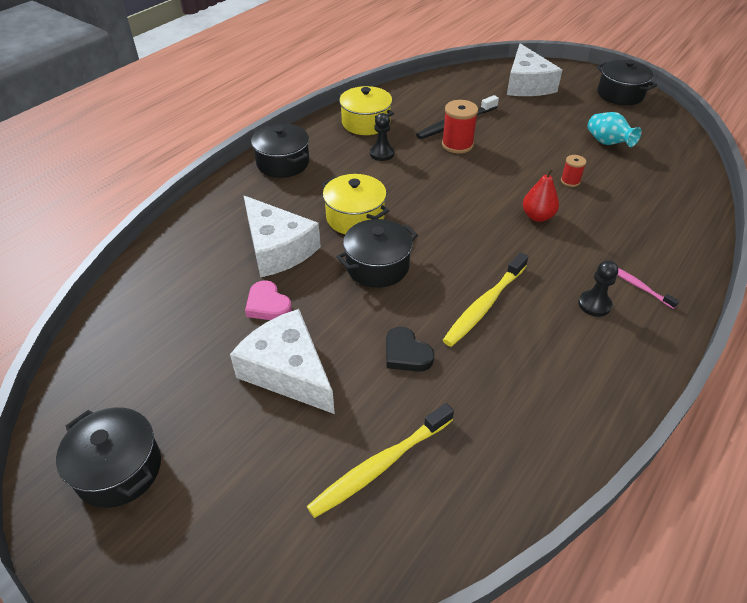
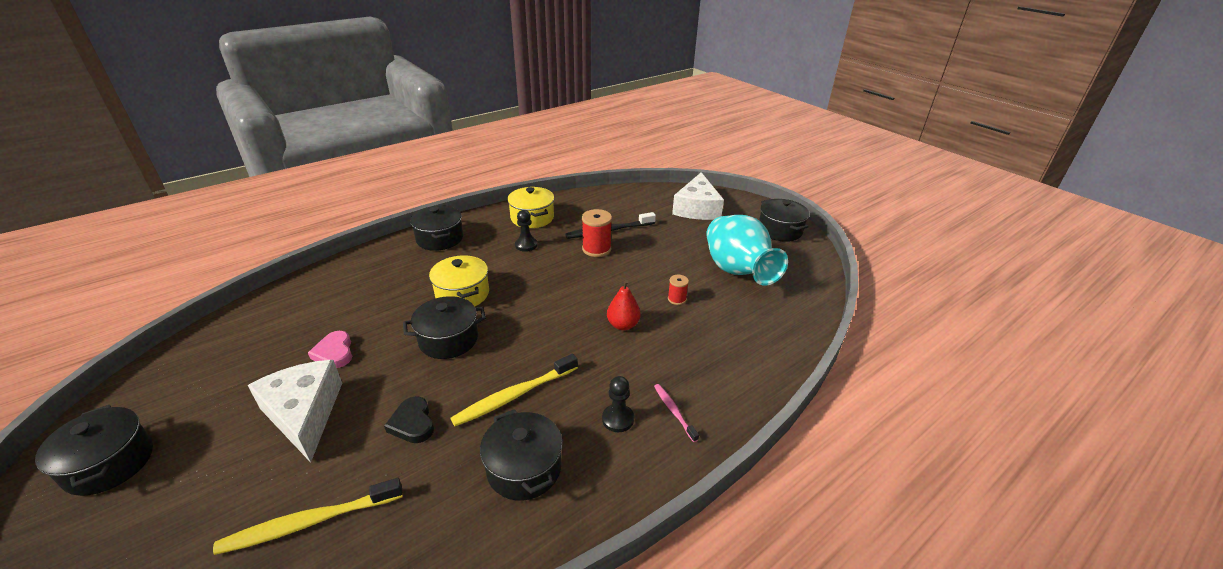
camera: 15 degrees right, 10 degrees down
(277, 248) = (380, 307): white cheese -> none
(543, 368) = (524, 468): none -> black pot
(607, 143) = (737, 271): turquoise vase -> turquoise vase, size x1.93

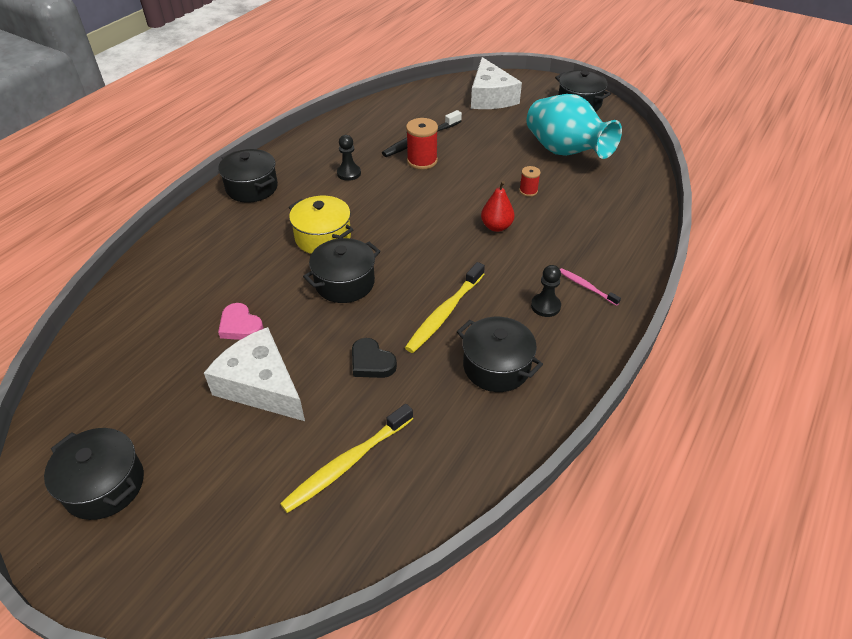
camera: 20 degrees left, 10 degrees up
(532, 218) = (333, 143): yellow pot -> none

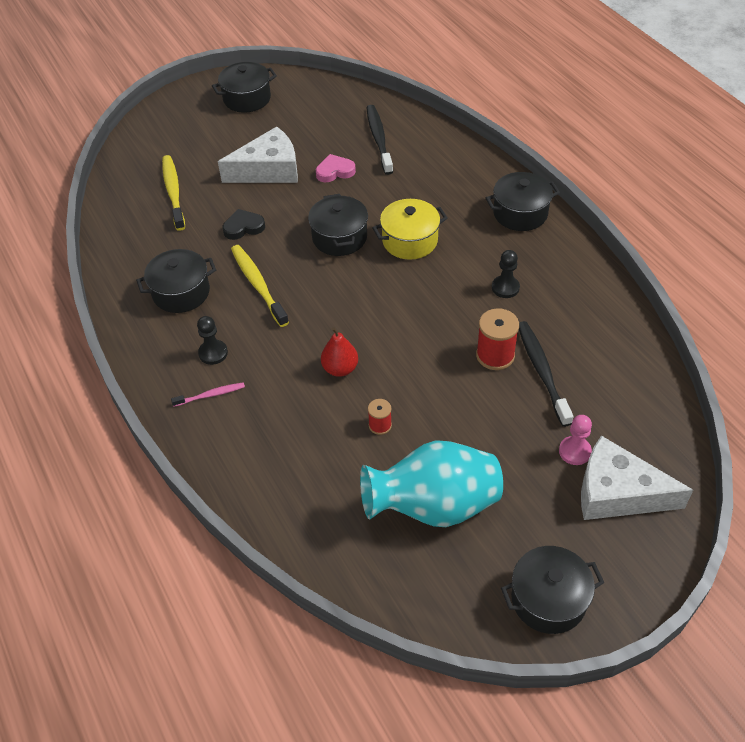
camera: 120 degrees right, 5 degrees up
(166, 311) = (379, 139): none -> black toothbrush
(475, 115) = (574, 451): none -> pink pawn

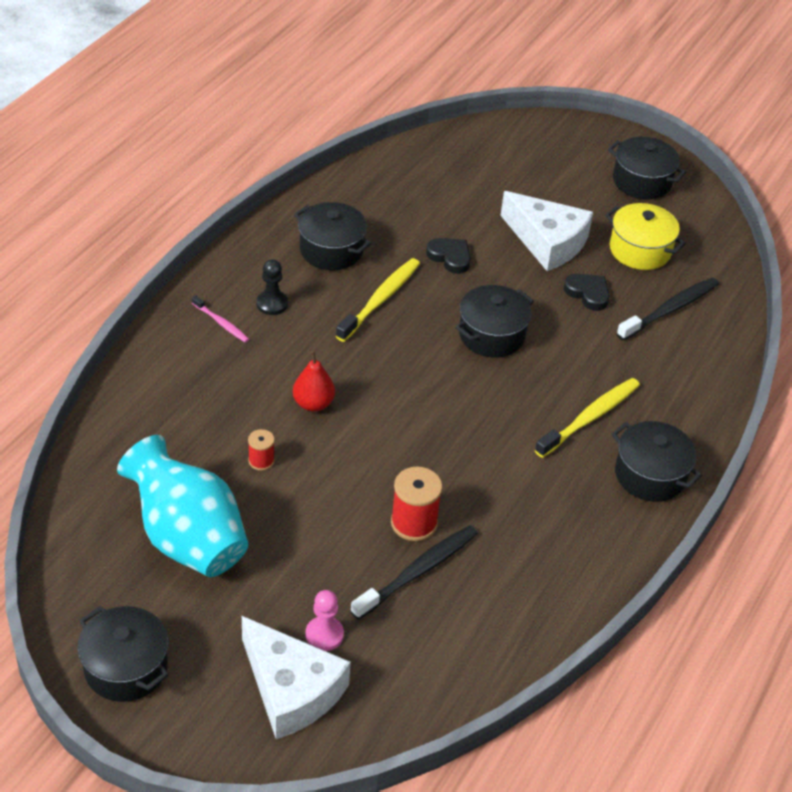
camera: 55 degrees right, 5 degrees down
(173, 192) = (459, 187): yellow toothbrush -> yellow toothbrush (590, 418)
(335, 171) = (588, 293): pink heart -> black heart
(410, 241) = (530, 393): yellow pot -> yellow pot (640, 250)
(505, 288) = (520, 499): black pawn -> none
(617, 492) = (291, 690): white cheese -> white cheese turned 150 degrees clockwise

